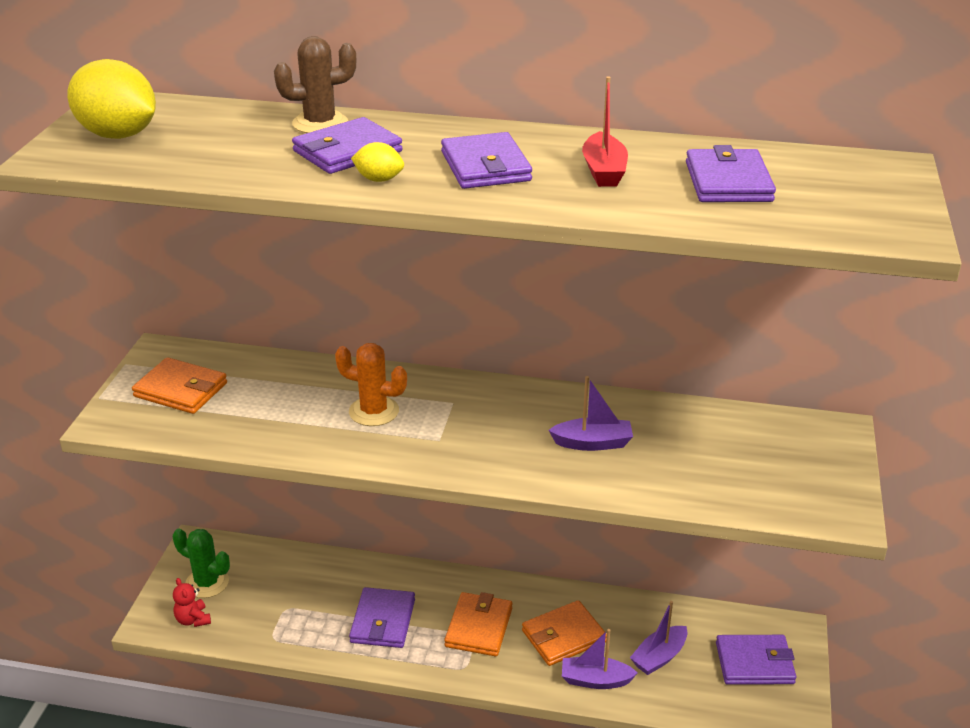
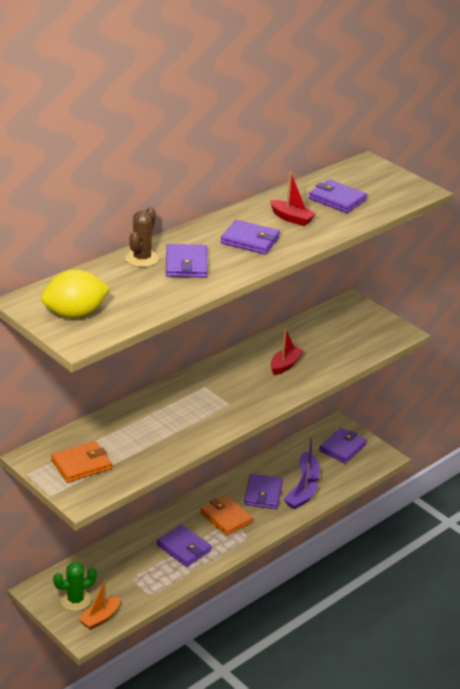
camera: 55 degrees left, 0 degrees up
(193, 620) = (100, 618): red teddy bear -> orange boat
(374, 411) = (182, 412): orange cactus -> none
(379, 179) = (228, 269): yellow lemon -> none
(563, 636) = (263, 494): orange wallet -> purple wallet
(592, 443) = (285, 365): purple boat -> red boat

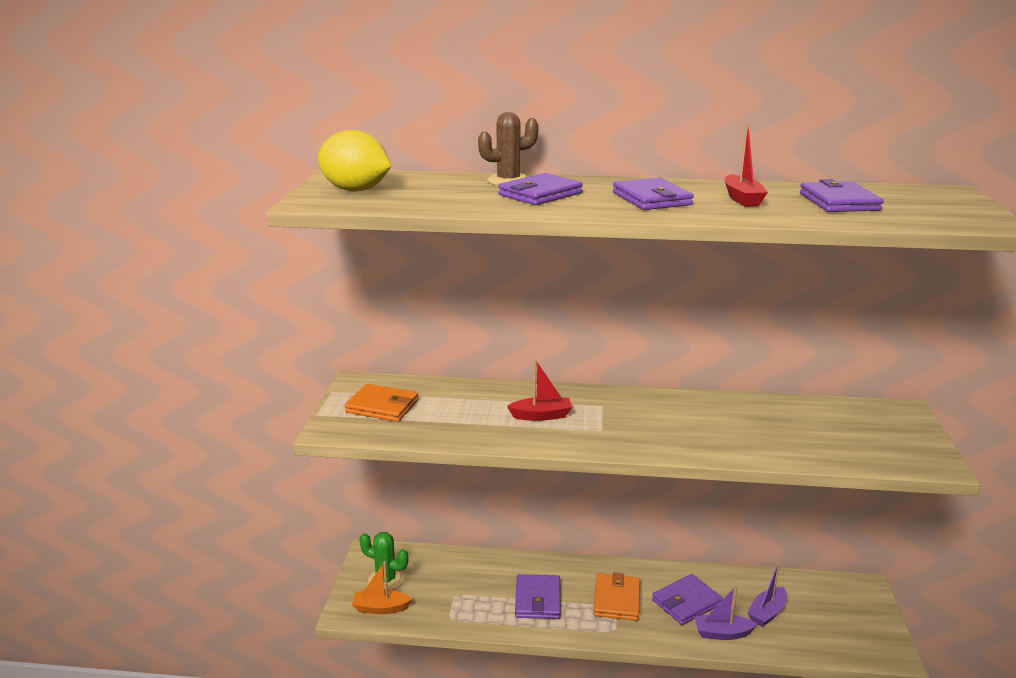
camera: 50 degrees right, 10 degrees down
(285, 365) = (722, 427): red boat -> red boat (541, 416)
(342, 448) = (843, 613): purple wallet -> none

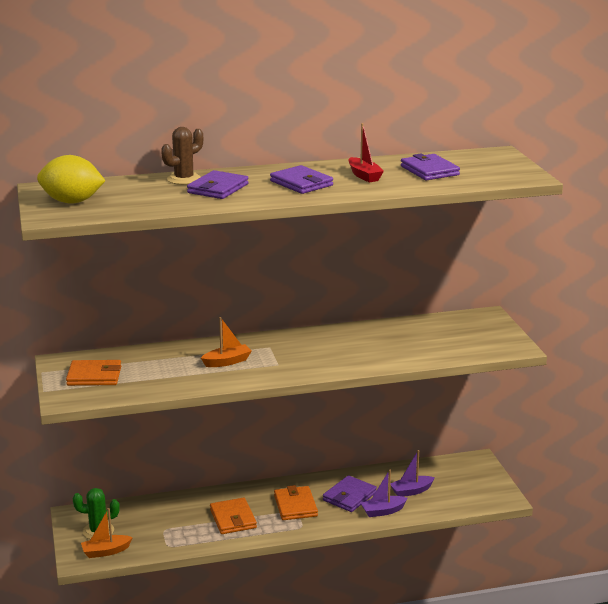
camera: 20 degrees left, 0 degrees up
(537, 600) = (233, 519): purple wallet -> orange wallet
(541, 416) = (227, 362): red boat -> orange boat
(767, 613) = (411, 491): purple boat -> purple boat turned 45 degrees clockwise

